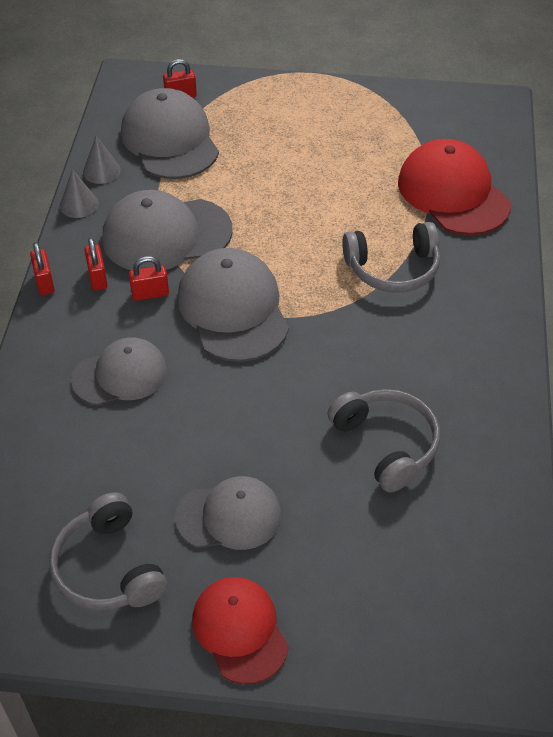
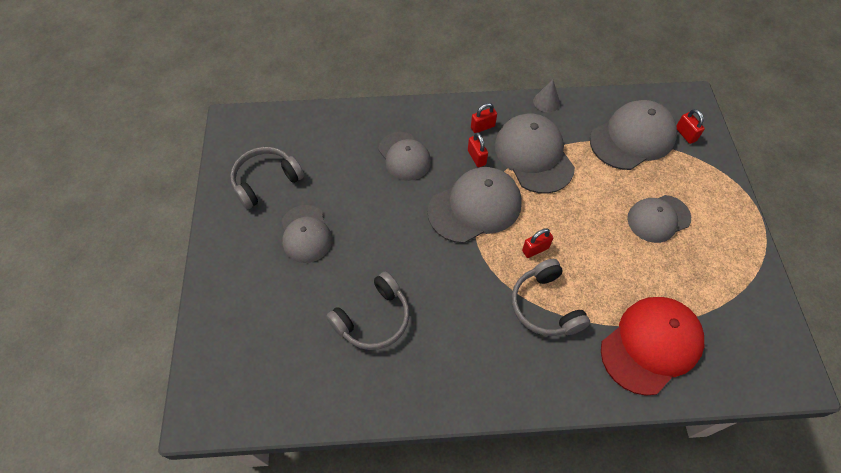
camera: 80 degrees right, 10 degrees up
(44, 282) = (471, 101): red padlock -> red padlock (535, 249)
(101, 171) = (584, 106): grey cone -> none
(240, 630) = (228, 253): red cap -> none
(294, 148) = (658, 218): none -> grey cap

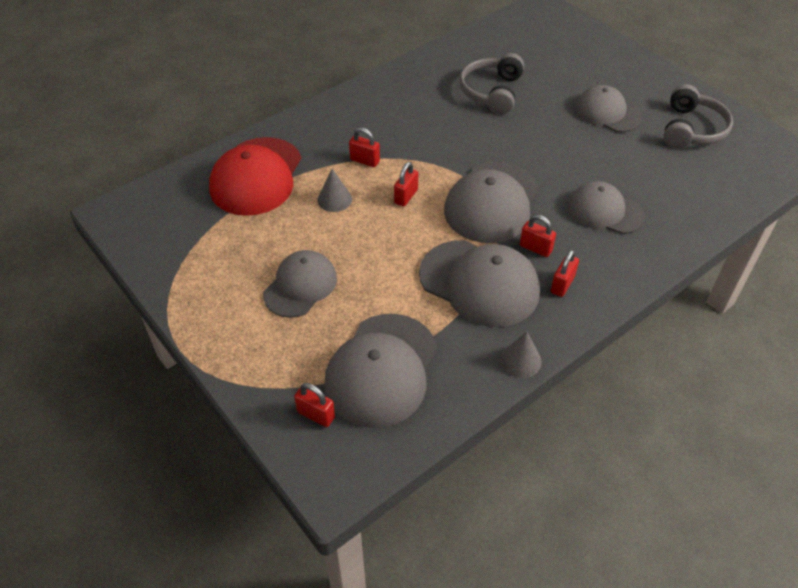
camera: 145 degrees right, 10 degrees down
(545, 306) = (364, 161): grey headphones -> red padlock
(594, 279) = (334, 199): none -> grey cone

